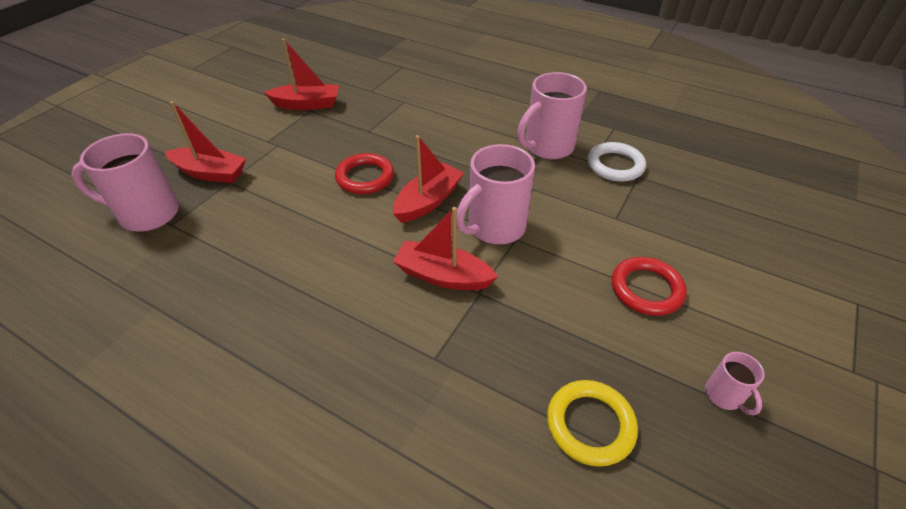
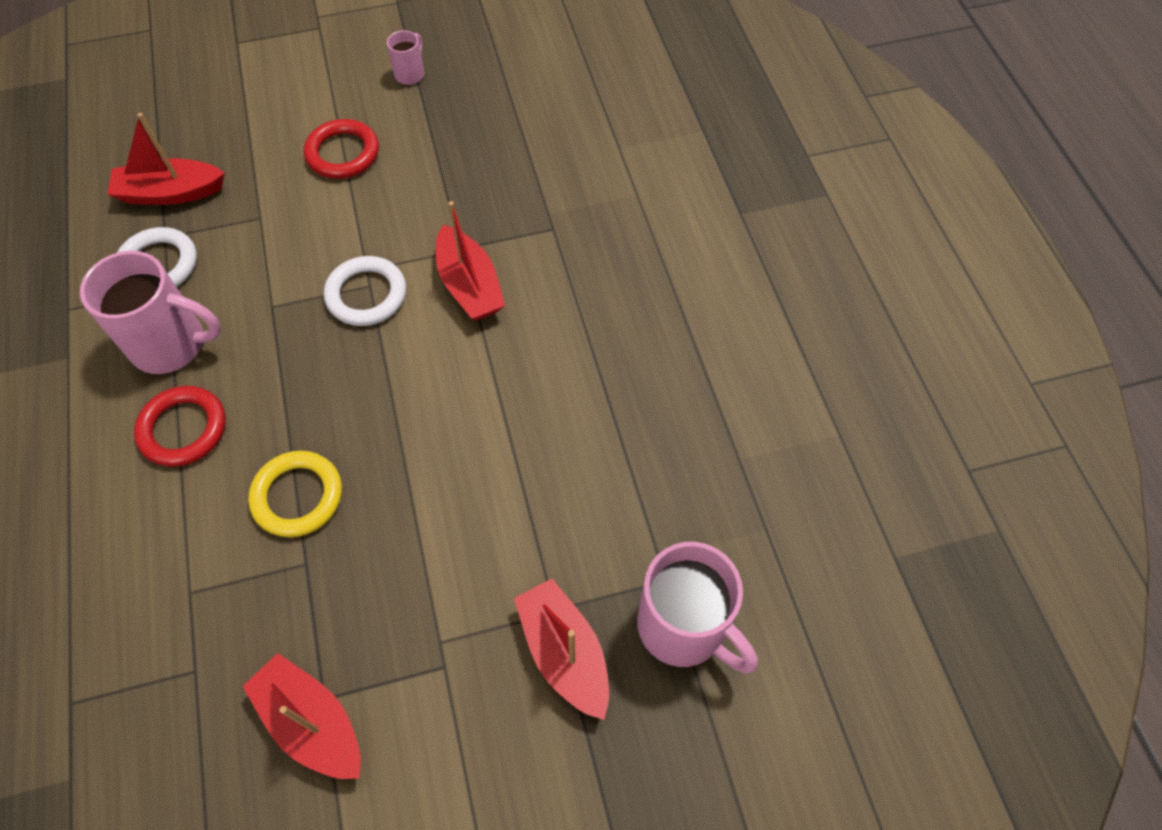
camera: 135 degrees left, 15 degrees up
(365, 177) = (402, 472): red ring -> red ring (183, 429)
(428, 201) = (382, 377): red boat -> red boat (171, 193)
(494, 227) = (366, 295): pink mug -> white ring
(590, 424) = (507, 121): yellow ring -> yellow ring (297, 496)

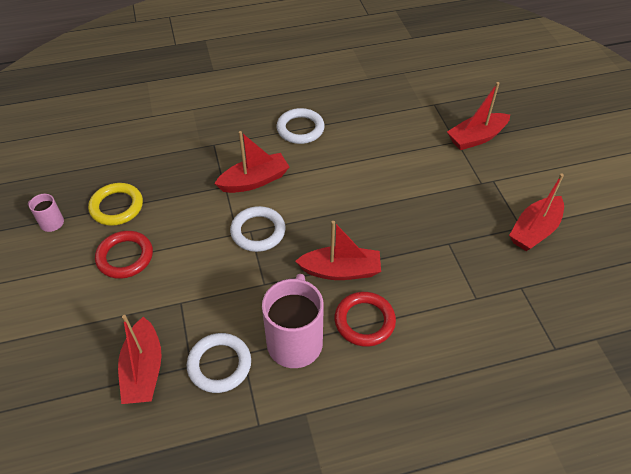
camera: 90 degrees left, 10 degrees down
(277, 401) = (341, 271): none -> red boat
(297, 496) = (407, 252): yellow ring -> yellow ring (117, 207)
(589, 345) = (300, 129): none -> white ring
(684, 627) = (456, 99): pink mug -> none

